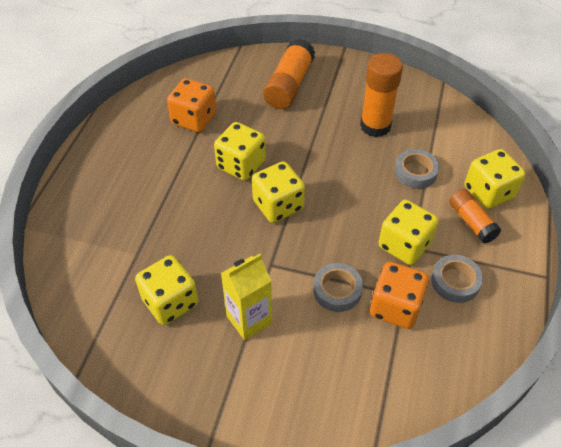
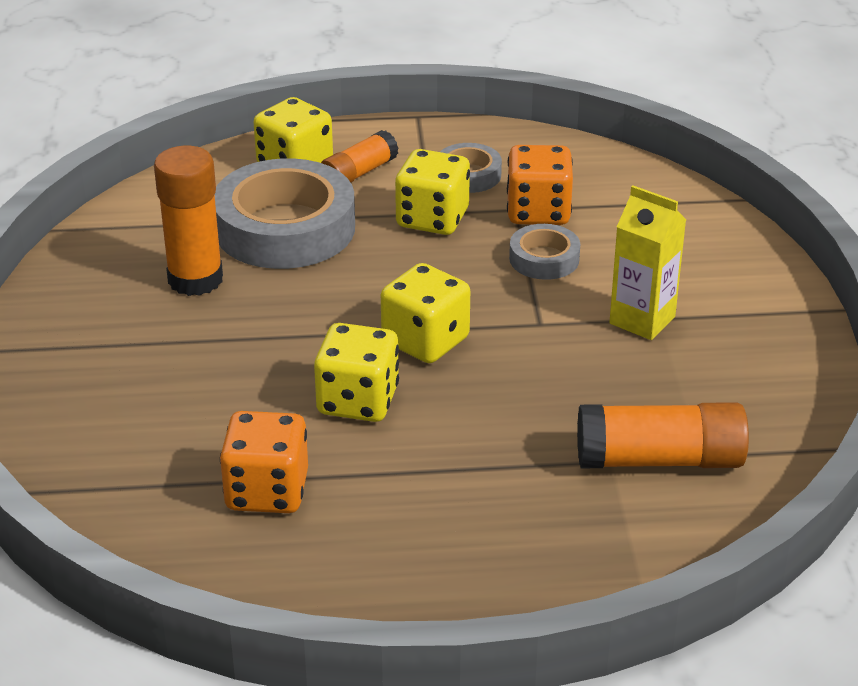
camera: 110 degrees left, 15 degrees down
(170, 302) = (668, 397): yellow dice -> none
(289, 85) = (119, 395): orange glue stick -> orange glue stick (659, 460)
(415, 172) = (285, 228): grey tape -> grey tape, size x2.05

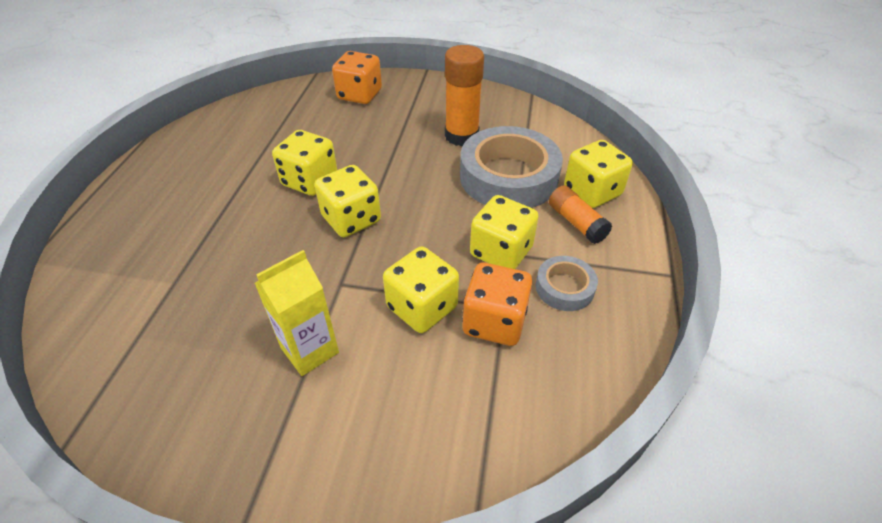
camera: 105 degrees right, 10 degrees up
(267, 491) = (259, 140): orange dice -> orange dice (359, 95)
(544, 259) = (422, 307): grey tape -> yellow dice
(659, 460) = (152, 309): orange glue stick -> none

